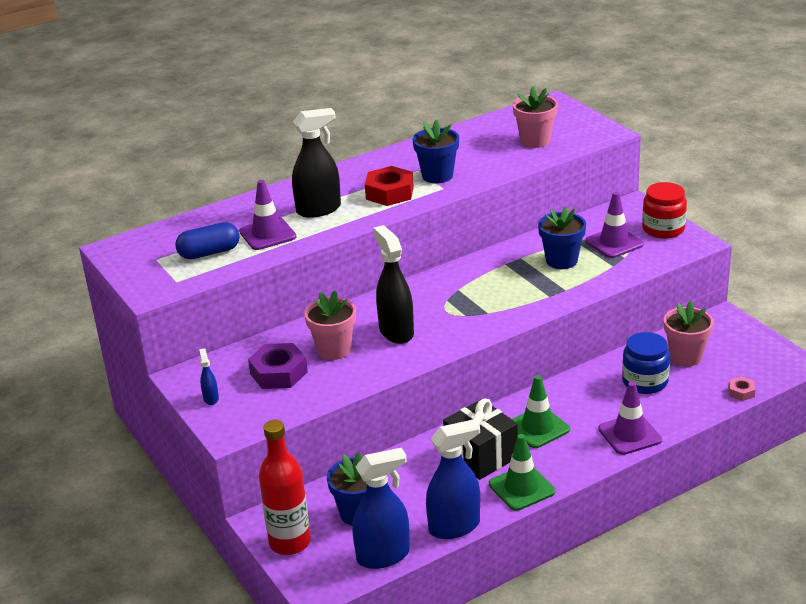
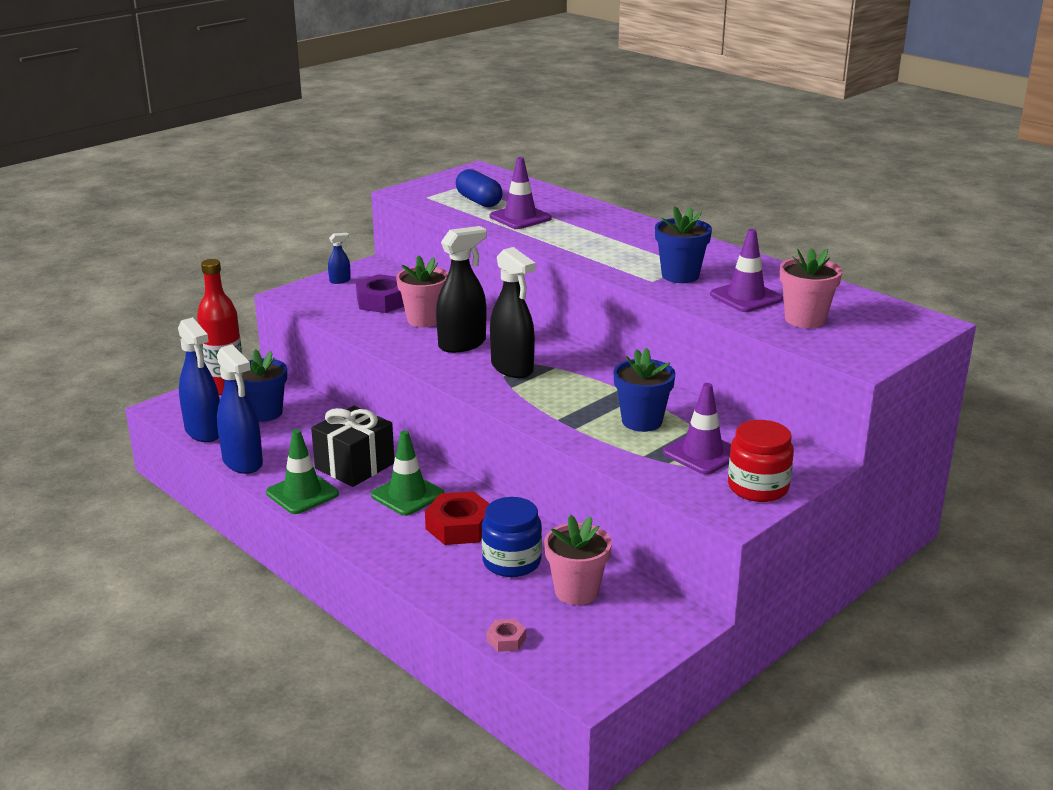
camera: 75 degrees right, 5 degrees down
(319, 209) = (578, 231): black spray bottle -> black spray bottle (512, 368)
(389, 193) = (628, 257): red nut -> red nut (459, 526)
(629, 434) = (402, 556): purple traffic cone -> purple traffic cone (746, 297)

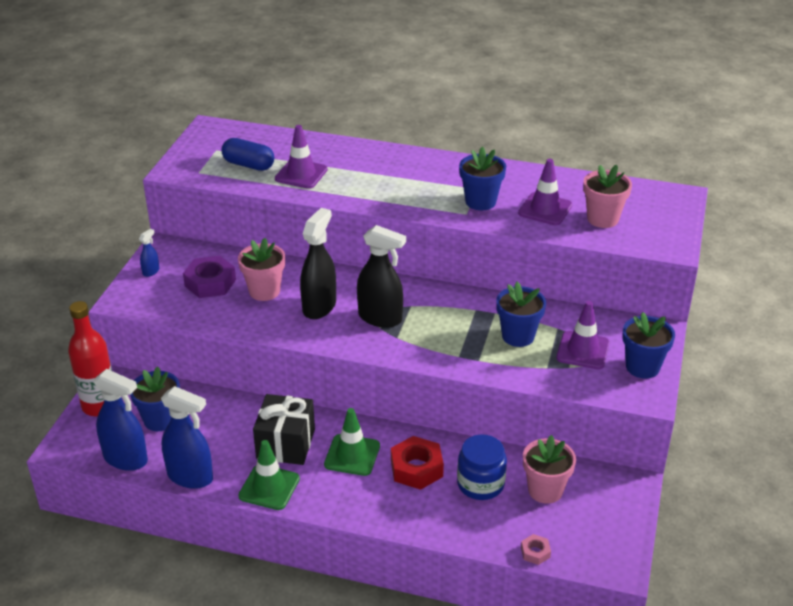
camera: 30 degrees left, 10 degrees up
(758, 487) = (642, 367): red jar -> blue flower pot

